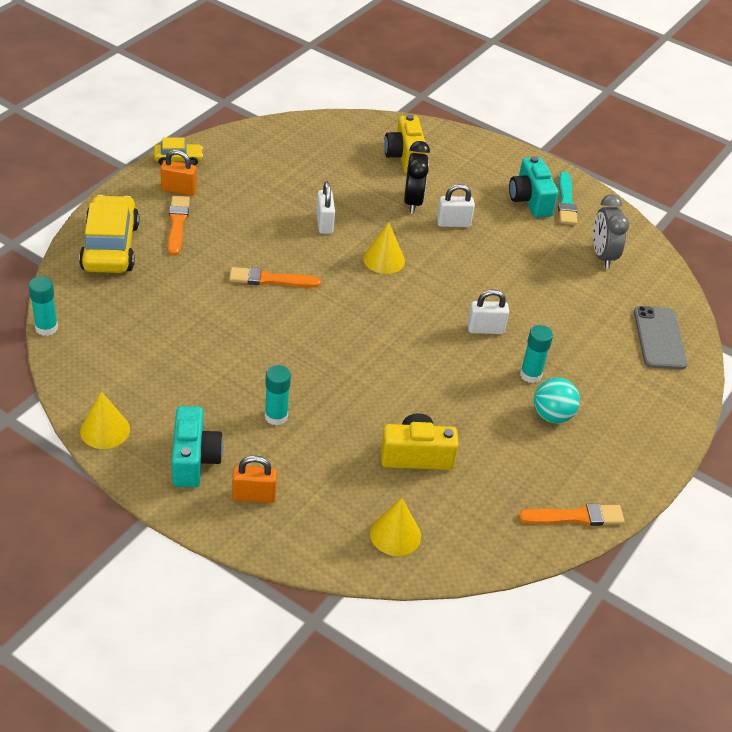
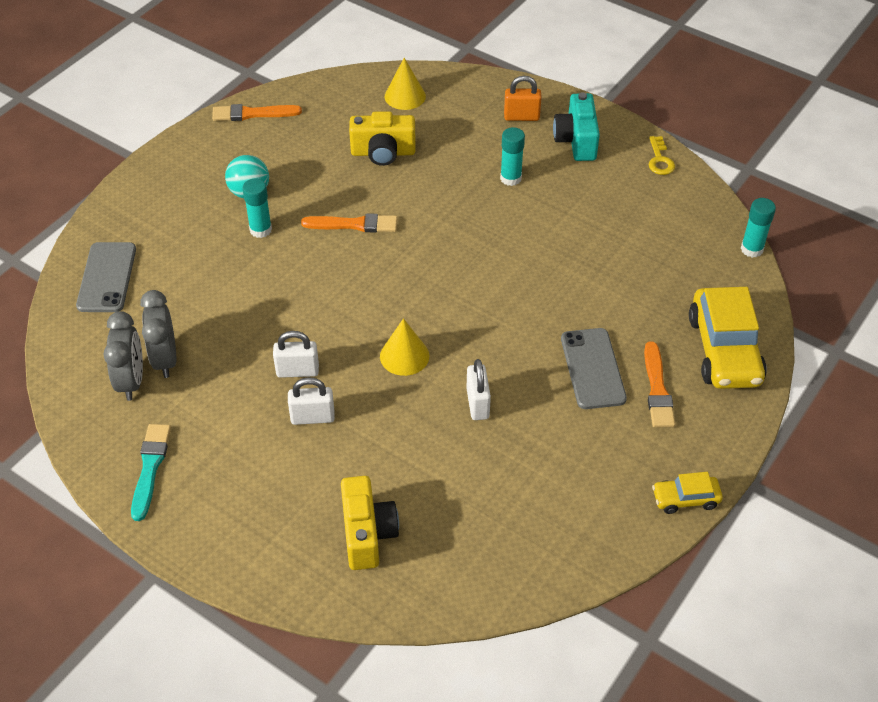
camera: 175 degrees left, 5 degrees up
(105, 430) = (659, 160): yellow cone -> yellow key
(179, 190) = (670, 443): orange padlock -> none
(227, 241) = (593, 368): none -> grey phone
(270, 279) = (534, 320): orange brush -> orange brush (354, 224)
(413, 202) = (362, 449): black clock -> none
(485, 329) = (298, 275): white padlock -> white padlock (297, 371)
(530, 200) = (200, 466): turquoise camera -> none
(581, 269) = (165, 359): none -> grey clock

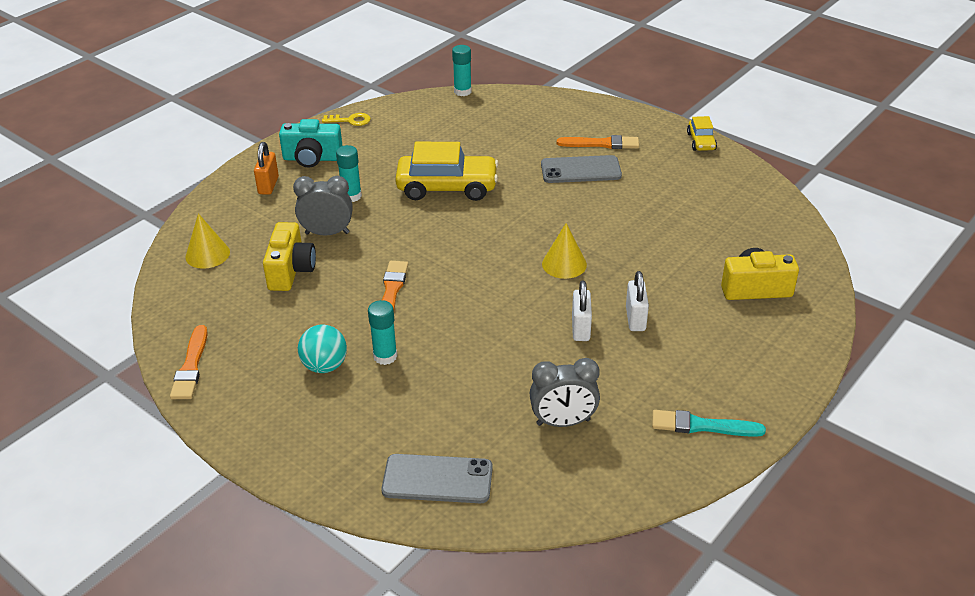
camera: 85 degrees left, 10 degrees down
(131, 381) = (592, 447): grey clock -> grey clock (327, 233)
(477, 404) = (617, 227): white padlock -> none
(724, 350) = (564, 113): yellow car -> yellow car (447, 187)

